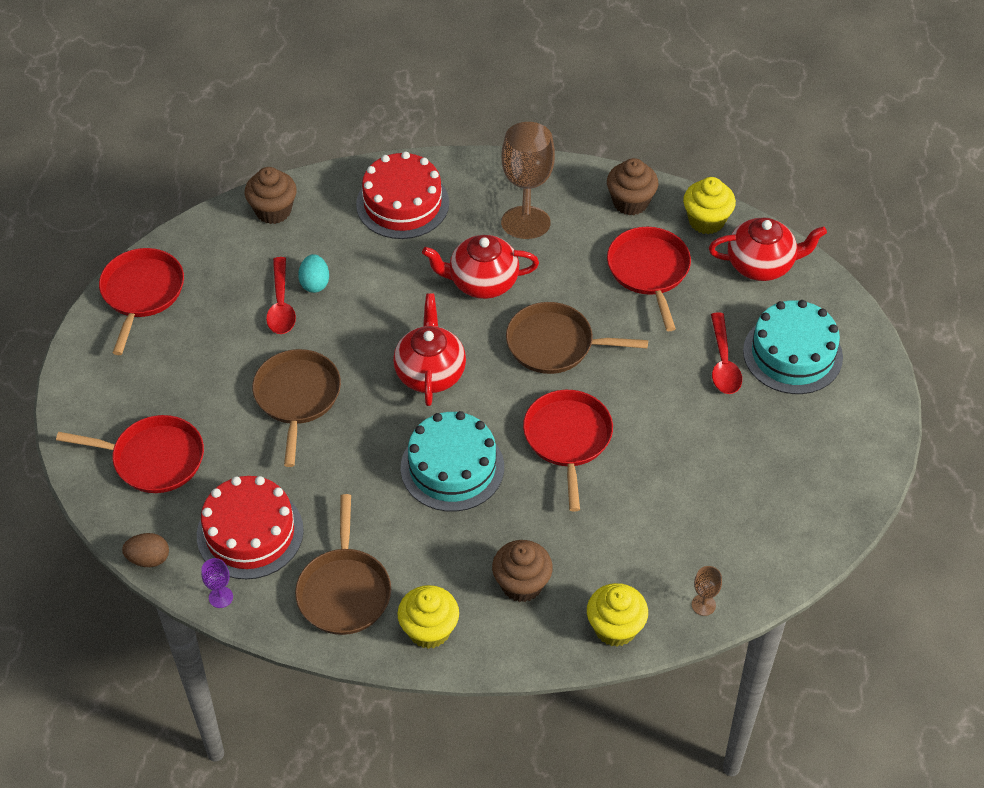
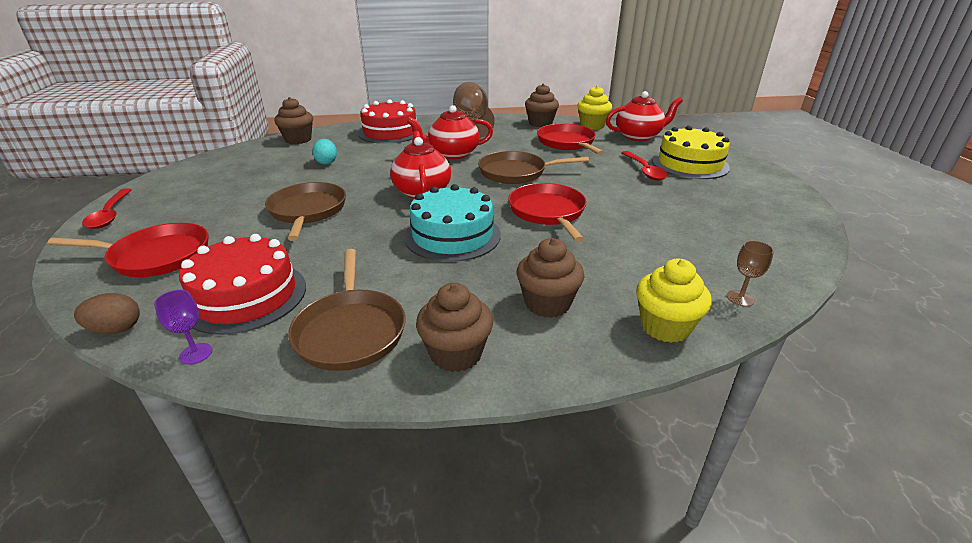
camera: 10 degrees left, 20 degrees down
(142, 293) = (184, 175): red pan -> none
(281, 304) = (299, 172): red spoon -> red spoon (110, 214)
(429, 630) = (456, 354): yellow cupcake -> brown cupcake
(792, 354) = (690, 164): turquoise cake -> yellow cake

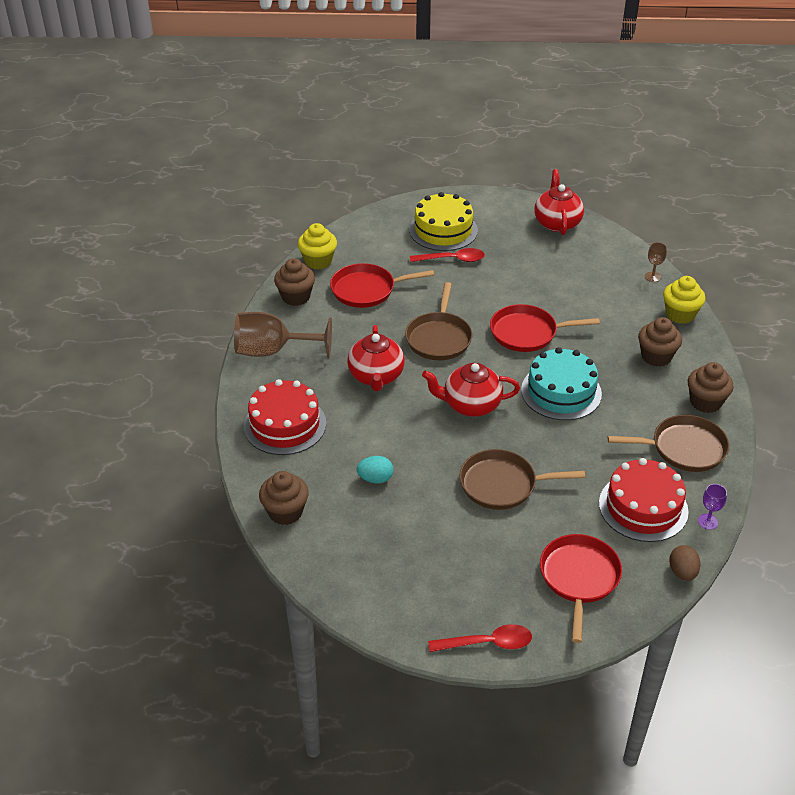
camera: 80 degrees left, 10 degrees up
(639, 136) = (362, 238): red teapot -> red teapot (557, 223)

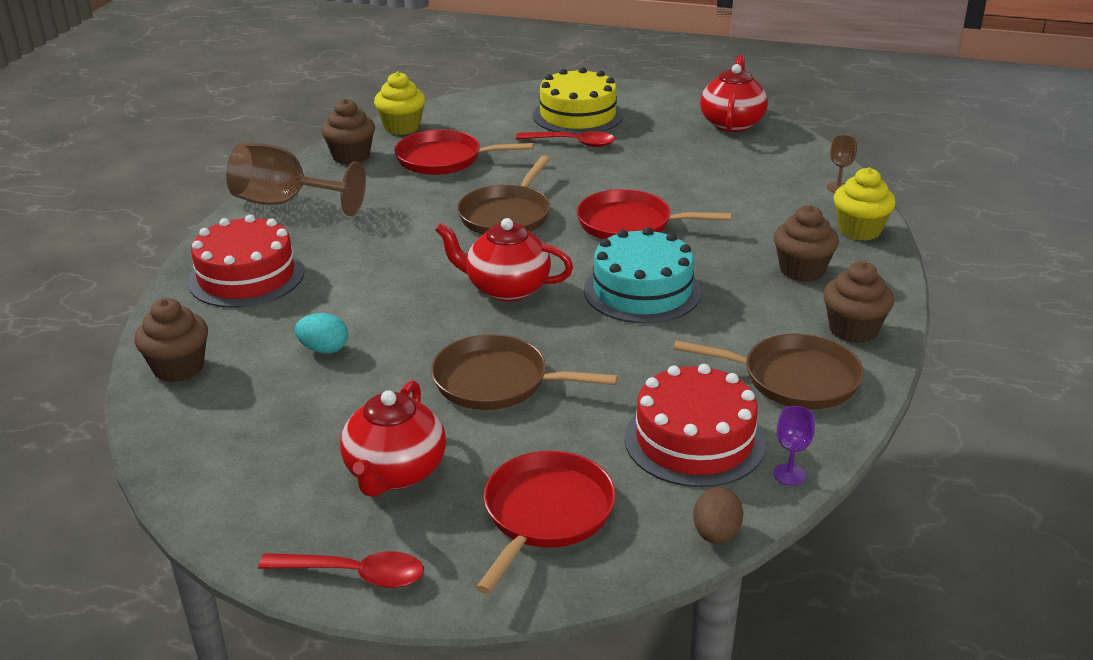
camera: 15 degrees right, 10 degrees down
(376, 376) = (398, 243): red teapot -> red teapot (395, 472)

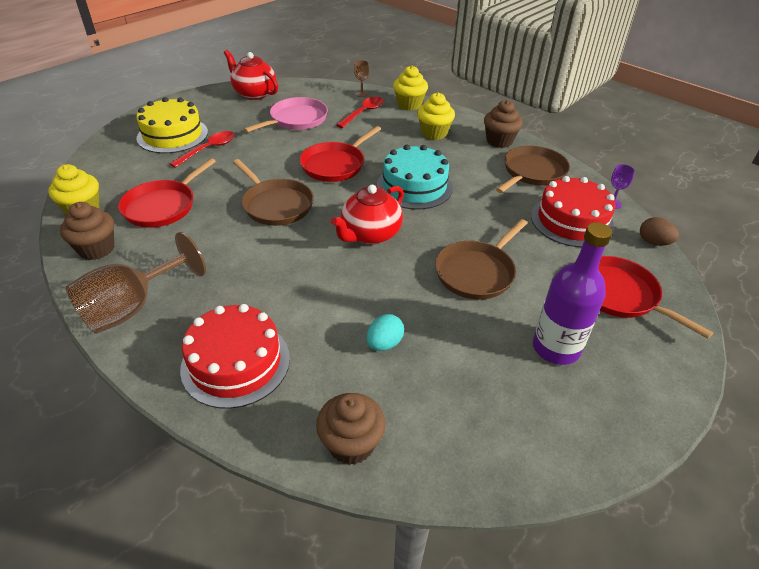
camera: 65 degrees left, 10 degrees up
(353, 574) = (658, 398): red spoon -> red spoon (363, 113)
(395, 472) = (556, 348): red teapot -> purple bottle
(704, 168) = (296, 119): none -> pink pan
(802, 270) = (434, 133): brown cupcake -> yellow cupcake

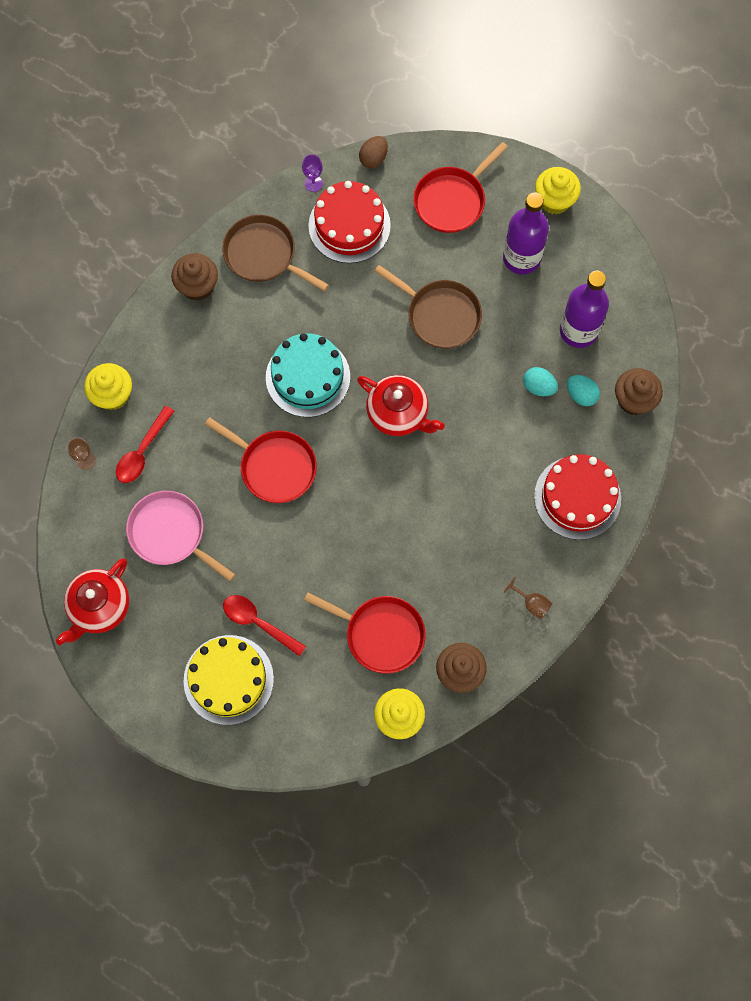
camera: 95 degrees left, 30 degrees up
(132, 307) = (532, 603): brown goblet -> brown goblet, size x0.43
(276, 205) = (362, 515): brown pan -> none
(363, 113) = (142, 451): red spoon -> red spoon turned 90 degrees counterclockwise
(368, 384) = (581, 395): none -> turquoise egg
(434, 133) = (187, 361): yellow cupcake -> yellow cupcake (554, 200)
(457, 393) = (578, 331): none -> purple bottle

